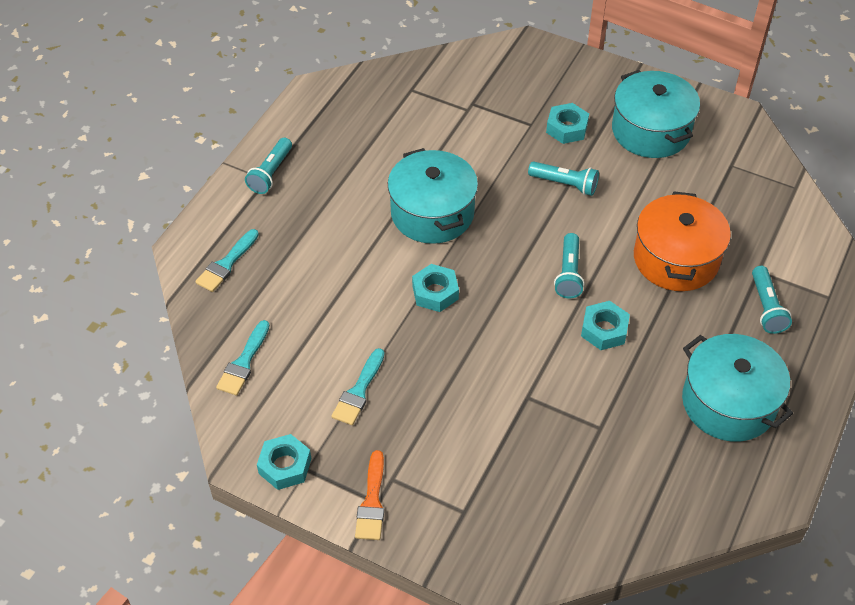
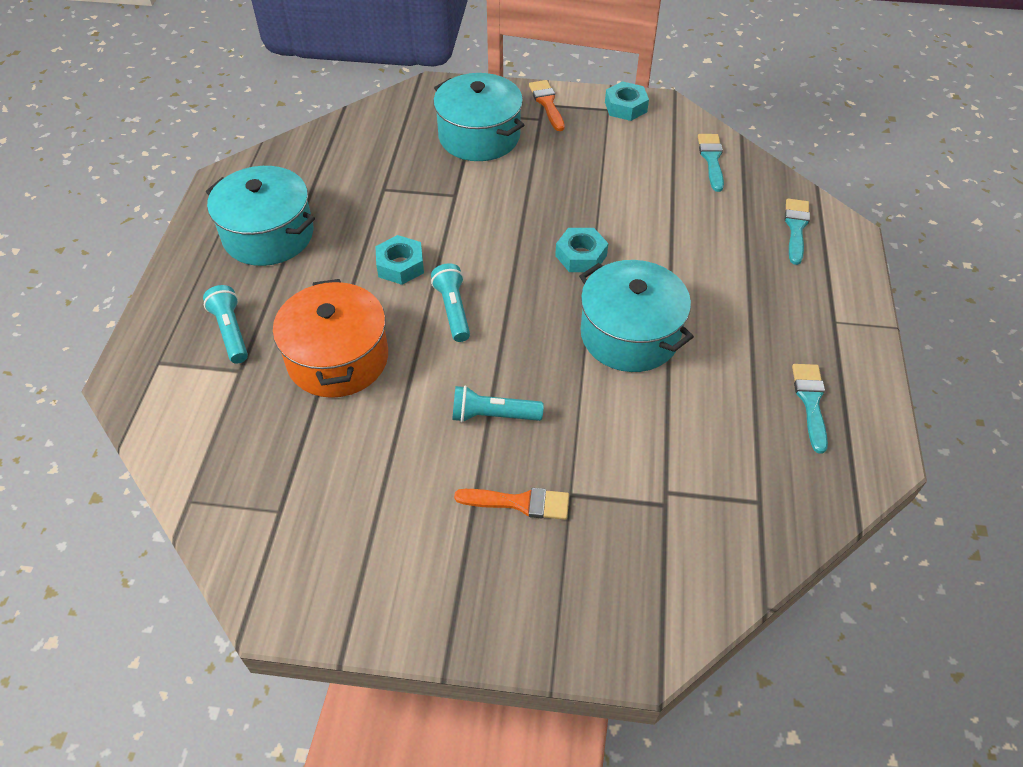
camera: 160 degrees right, 0 degrees up
(271, 173) = (835, 329): turquoise flashlight -> none
(359, 391) = (601, 164): turquoise brush -> turquoise brush (810, 402)
(567, 128) = (519, 503): turquoise nut -> orange brush
(651, 131) = (401, 536): turquoise pot -> turquoise pot (479, 136)

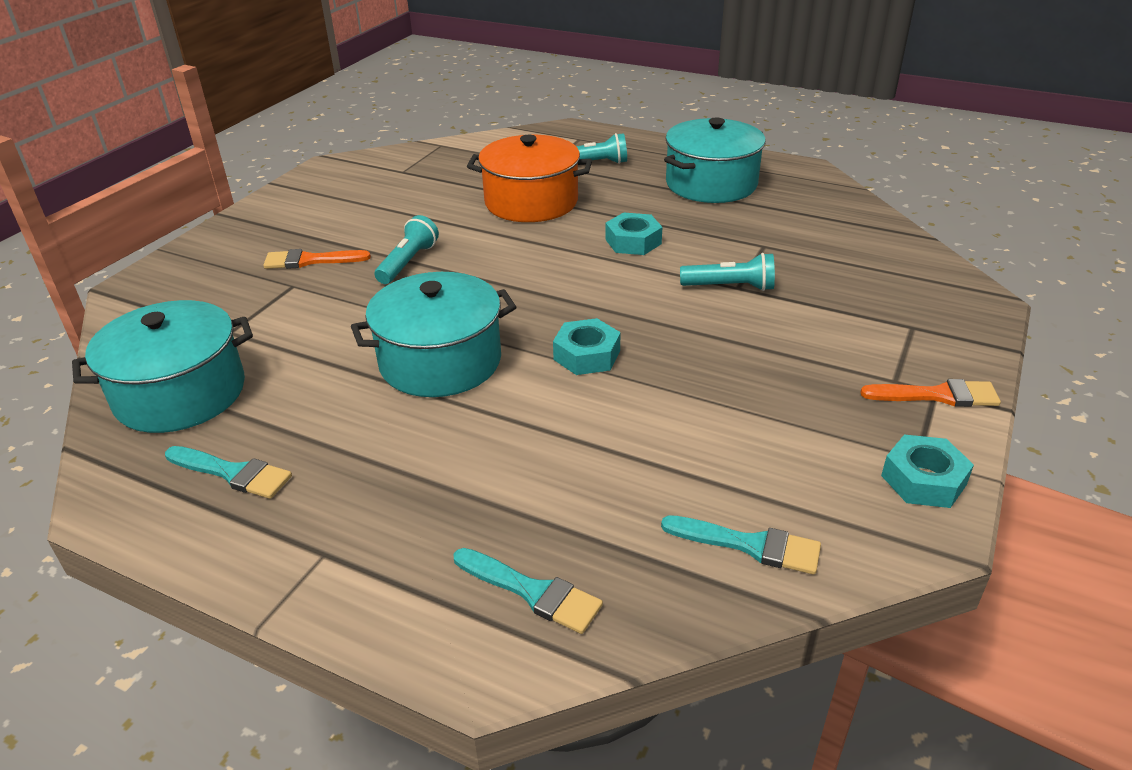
camera: 110 degrees right, 15 degrees down
(453, 310) = (552, 261): turquoise flashlight -> turquoise flashlight (730, 287)
(479, 136) = (856, 321): turquoise pot -> turquoise pot (180, 393)
(519, 503) = (310, 260): orange brush -> orange brush turned 60 degrees clockwise

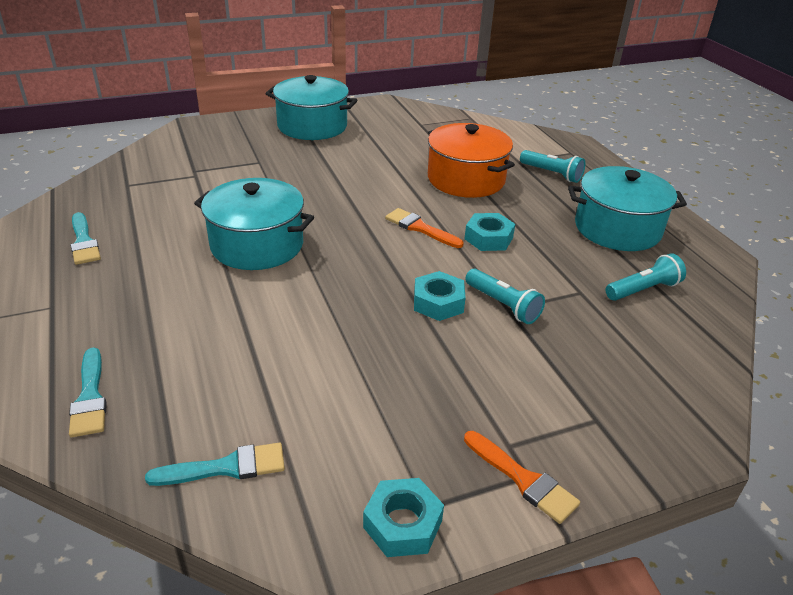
camera: 40 degrees right, 0 degrees up
(180, 393) = (127, 190): turquoise pot -> turquoise pot (312, 126)
(310, 260) = (289, 153): orange brush -> orange brush (420, 228)
(408, 262) = (334, 180): turquoise flashlight -> turquoise flashlight (643, 290)
(587, 355) = (336, 291): turquoise nut -> turquoise nut (438, 302)
(750, 545) = (226, 467): turquoise brush -> turquoise brush turned 75 degrees counterclockwise

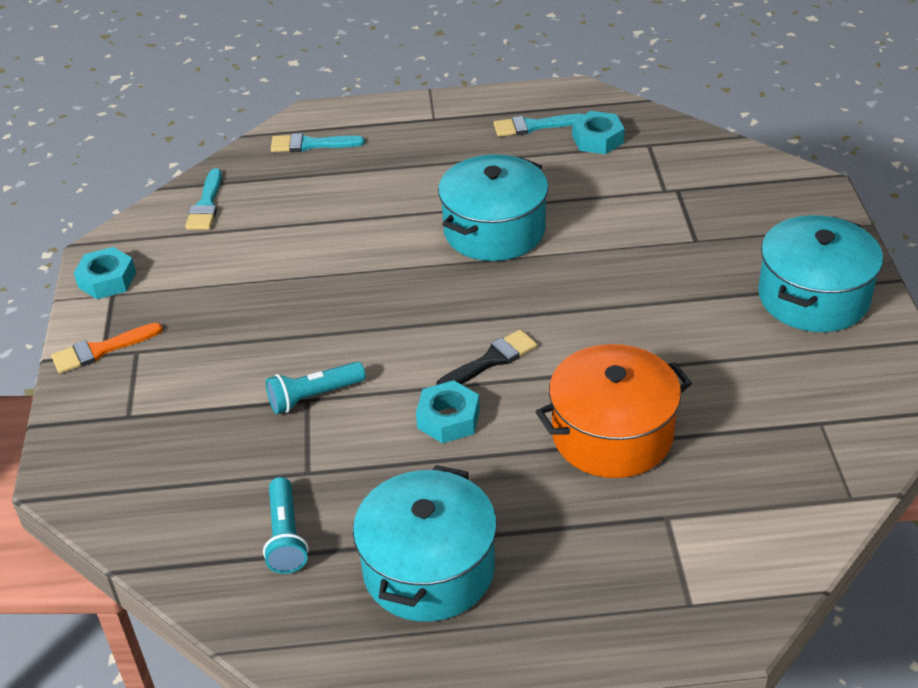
camera: 110 degrees right, 5 degrees up
(420, 228) = (491, 360): orange brush -> black brush
(438, 302) = (340, 347): turquoise nut -> turquoise nut (597, 139)
(551, 174) = (613, 547): turquoise flashlight -> none

